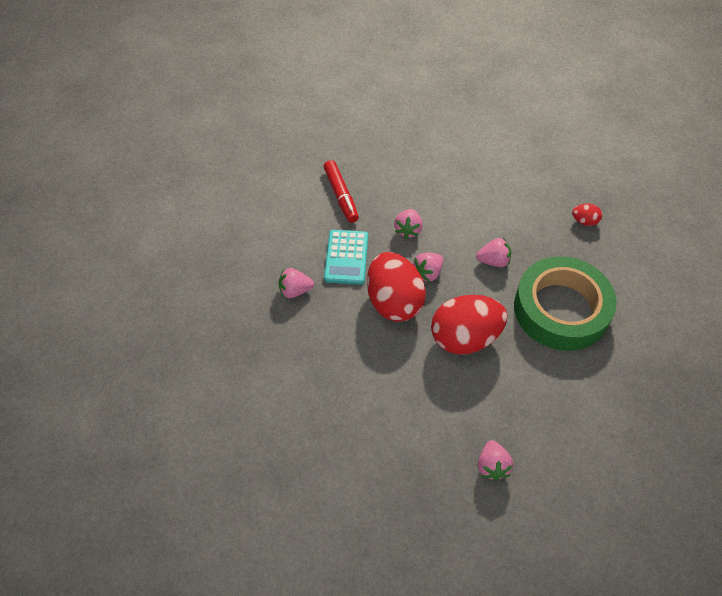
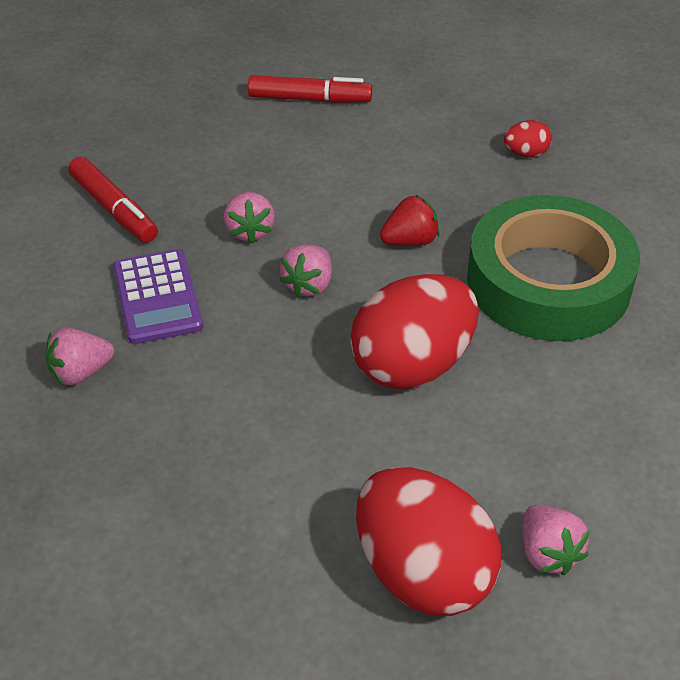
camera: 20 degrees left, 10 degrees down
(346, 257) = (157, 297): turquoise calculator -> purple calculator
(394, 302) = (267, 343): red egg -> red egg (422, 572)
(472, 150) = (309, 99): none -> red marker
(493, 261) = (410, 241): pink strawberry -> red strawberry

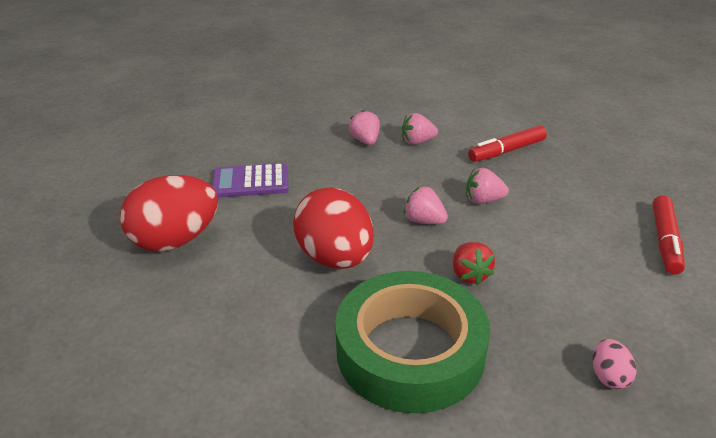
camera: 100 degrees right, 10 degrees down
(157, 297) = (421, 164): purple calculator -> purple calculator (250, 182)
(526, 153) = (608, 376): red egg -> pink egg
(547, 553) = (157, 293): pink strawberry -> pink strawberry (417, 142)

